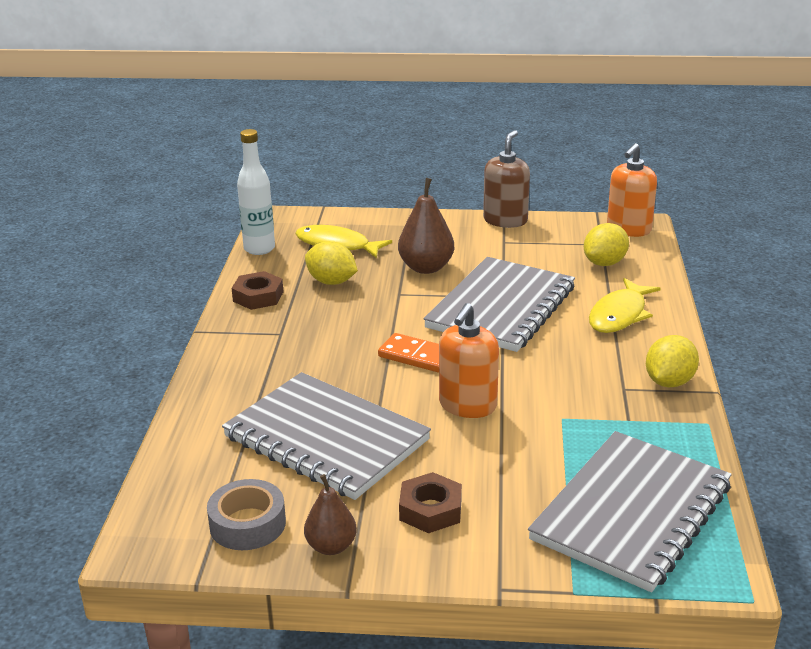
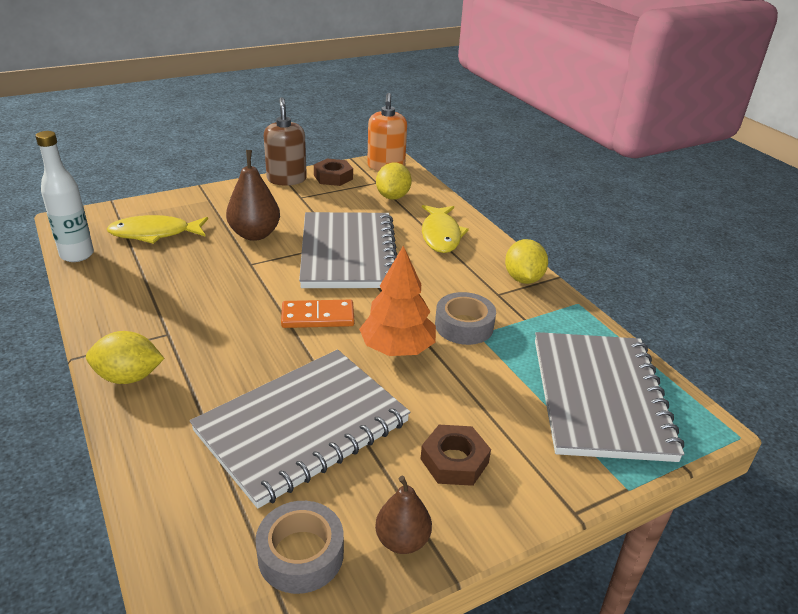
camera: 35 degrees left, 5 degrees up
(258, 296) = (114, 303): brown nut -> brown nut (333, 177)
(326, 439) = (302, 427): grey notebook -> grey notebook turned 45 degrees counterclockwise
(331, 282) = (178, 269): yellow lemon -> yellow lemon (129, 377)
(467, 405) = (397, 348): orange soap dispenser -> orange tree
(554, 406) = (464, 326): none -> grey tape

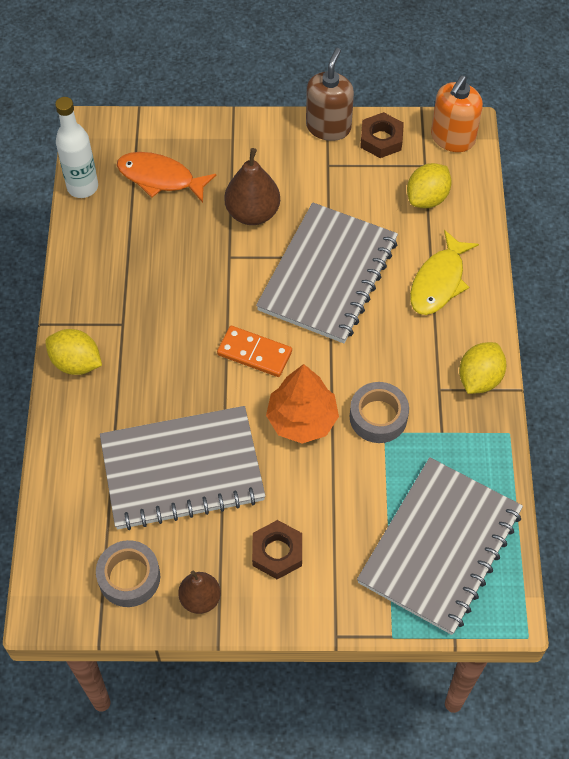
camera: 30 degrees right, 25 degrees up
(155, 233) = (160, 178): yellow fish -> orange fish

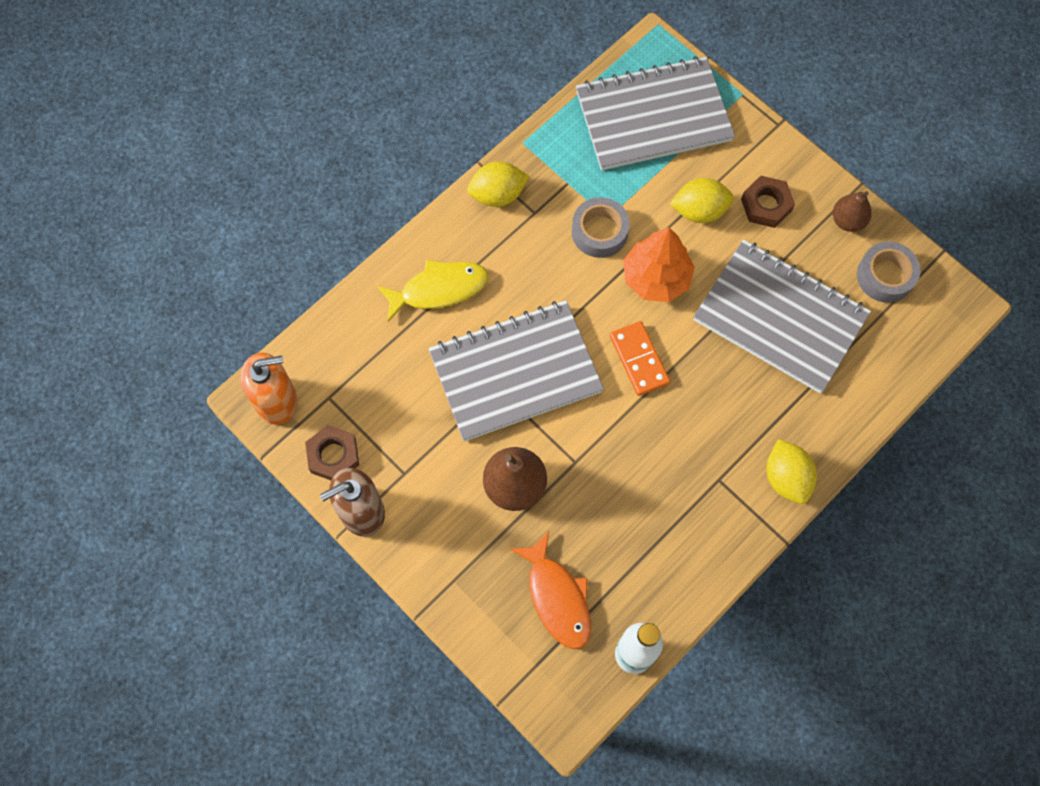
camera: 135 degrees left, 10 degrees up
(427, 198) = (363, 366): yellow lemon -> yellow lemon (699, 211)

